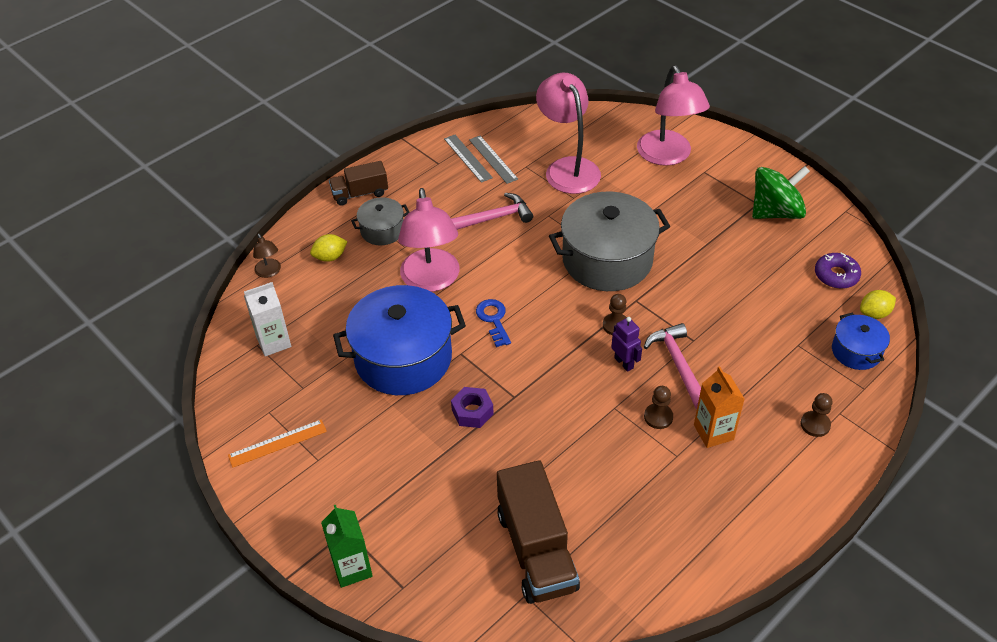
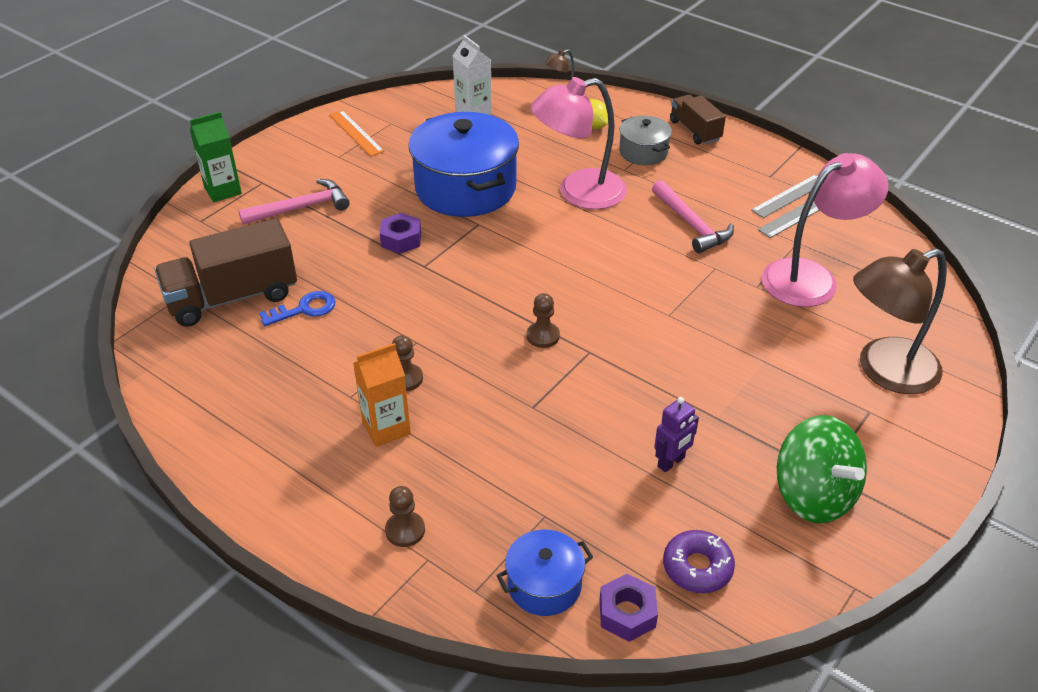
camera: 80 degrees right, 5 degrees down
(493, 320) = (531, 241): blue key -> blue key (304, 309)
(607, 260) = (652, 322): grey pot -> none
(624, 363) = (484, 346): purple robot -> purple robot (671, 462)
(668, 156) = (884, 371): pink lamp -> brown lamp
(678, 364) = (489, 393): pink hammer -> pink hammer (301, 208)
(874, 313) = (627, 613): yellow lemon -> purple nut

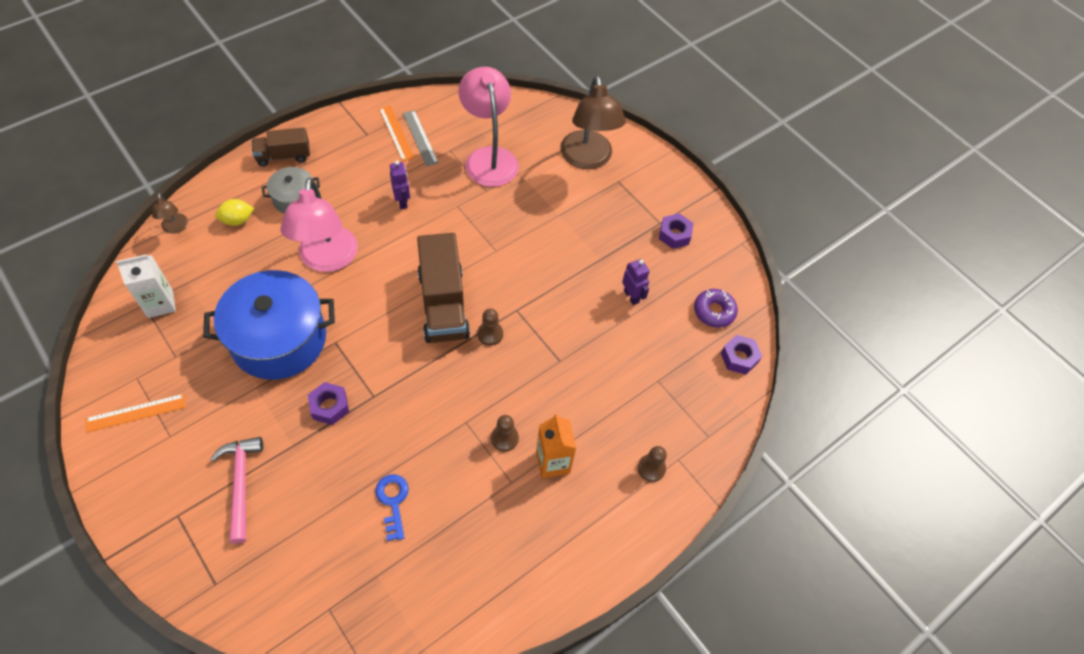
camera: 80 degrees left, 15 degrees up
(223, 190) = (172, 556): green carton -> none
(232, 297) = (352, 563): brown truck -> brown truck (443, 304)
(544, 585) = (711, 396): blue pot -> none
(692, 224) = (402, 201): pink hammer -> purple robot
(790, 196) = (396, 133): grey ruler -> orange ruler
(813, 495) = (674, 235): green spinning top -> purple nut

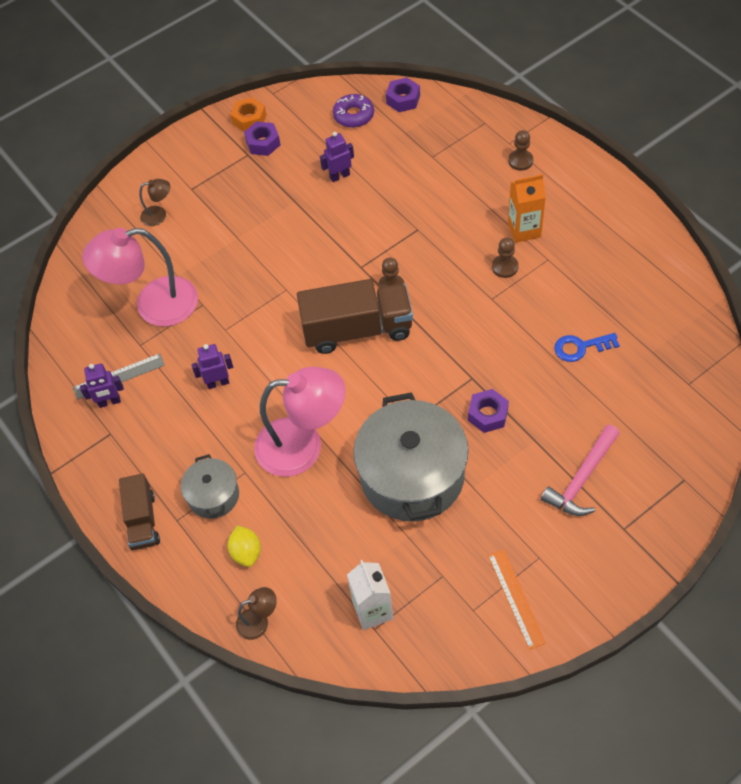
camera: 80 degrees left, 0 degrees up
(240, 484) = (582, 478): pink hammer -> pink hammer turned 45 degrees counterclockwise
(279, 339) = (412, 475): blue pot -> grey pot
(396, 133) = (109, 402): orange ruler -> purple robot
(588, 159) = (159, 215): brown lamp -> brown lamp, size x0.44
(705, 224) = (249, 119): none -> orange nut

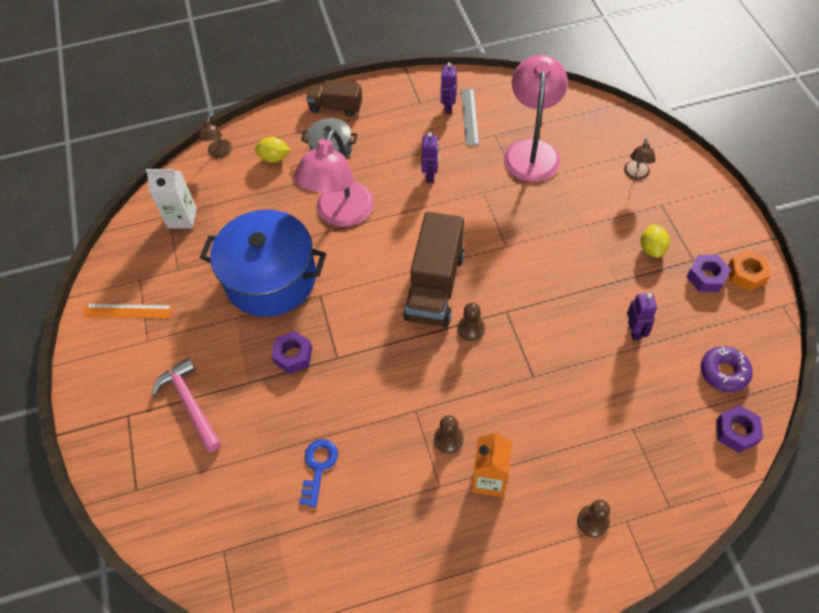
camera: 110 degrees right, 0 degrees up
(246, 184) = (652, 248): none -> yellow lemon
(412, 475) = (271, 279): grey pot -> blue pot

